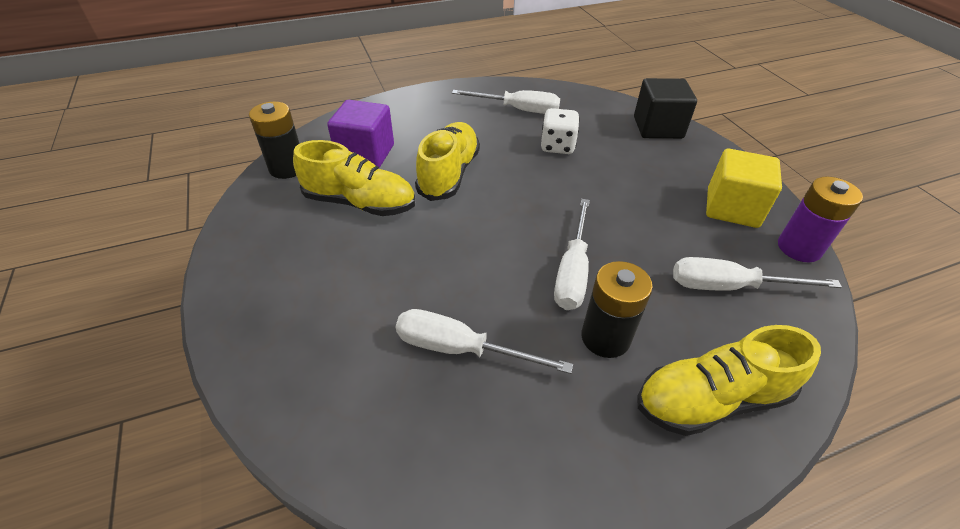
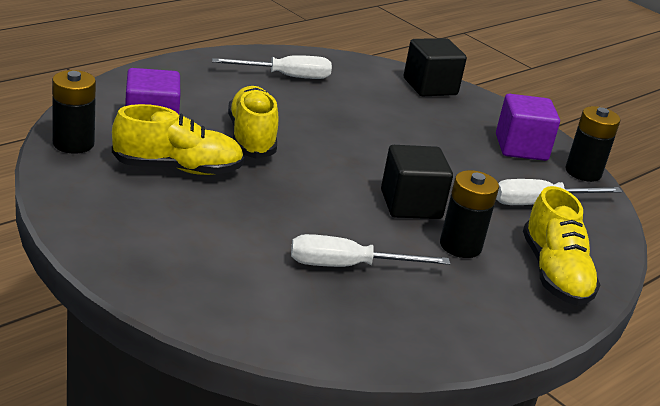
camera: 25 degrees left, 15 degrees down
(557, 146) = (344, 108): white dice -> none
(572, 271) = (411, 204): white screwdriver -> black cube
(711, 399) = (554, 273): yellow shoe -> yellow shoe turned 60 degrees counterclockwise
(732, 208) = (521, 148): yellow cube -> purple cube
(799, 248) = (583, 172): purple battery -> black battery

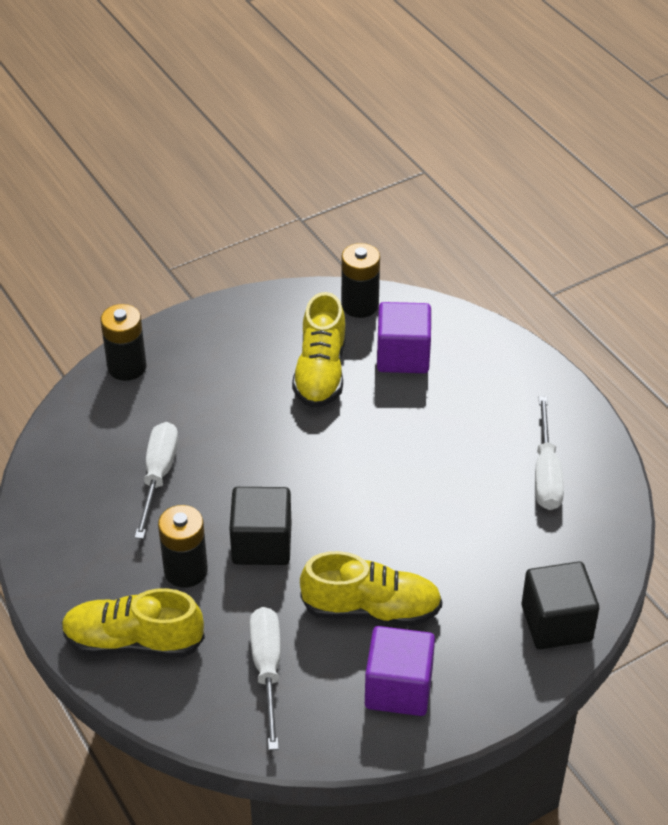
camera: 105 degrees right, 15 degrees up
(252, 138) = (387, 429): yellow shoe -> yellow shoe (371, 609)
(583, 172) = (342, 744): black battery -> black battery (127, 367)

